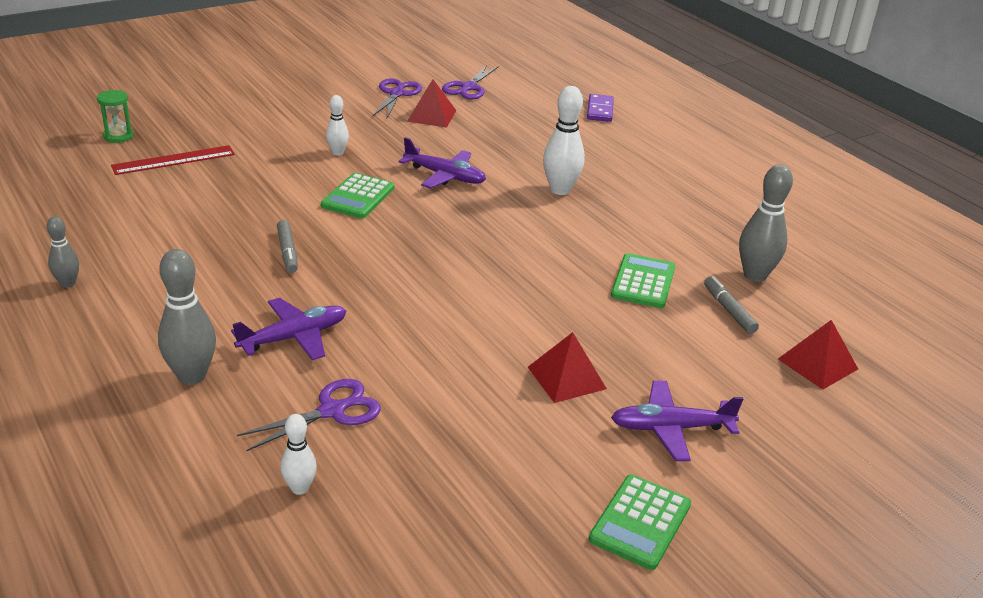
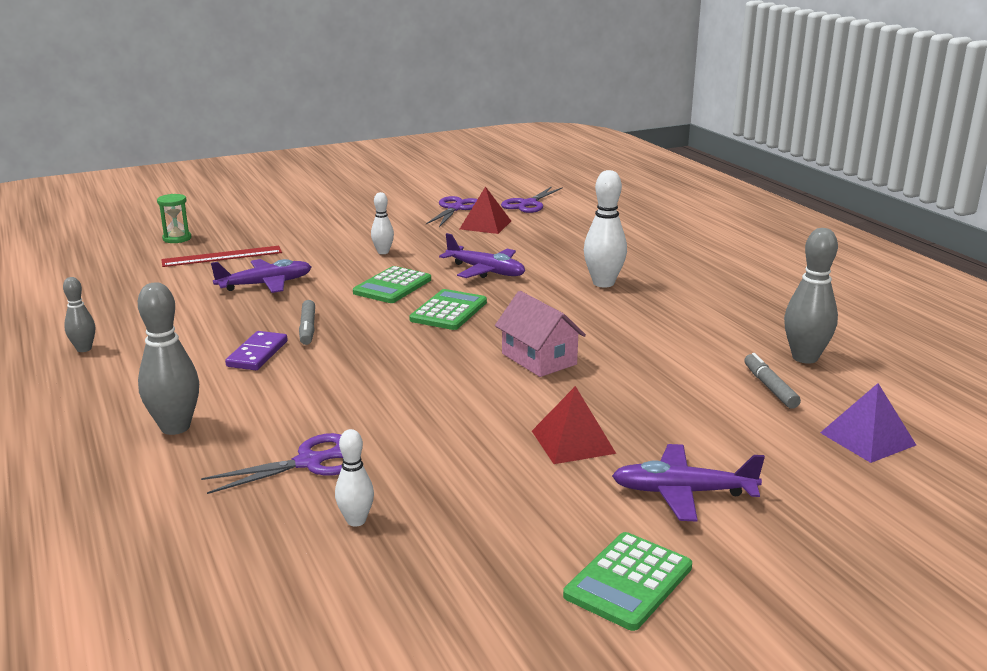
camera: 10 degrees right, 10 degrees down
(294, 337) = (291, 398): purple plane -> purple plane (265, 284)
(300, 488) = (252, 530): white bowling pin -> white bowling pin (356, 520)
(517, 283) = (539, 359): none -> pink house
(599, 110) = (659, 221): purple domino -> purple domino (257, 354)
(643, 282) = (677, 361): green calculator -> green calculator (449, 311)
(817, 364) = (867, 438): red pyramid -> purple pyramid

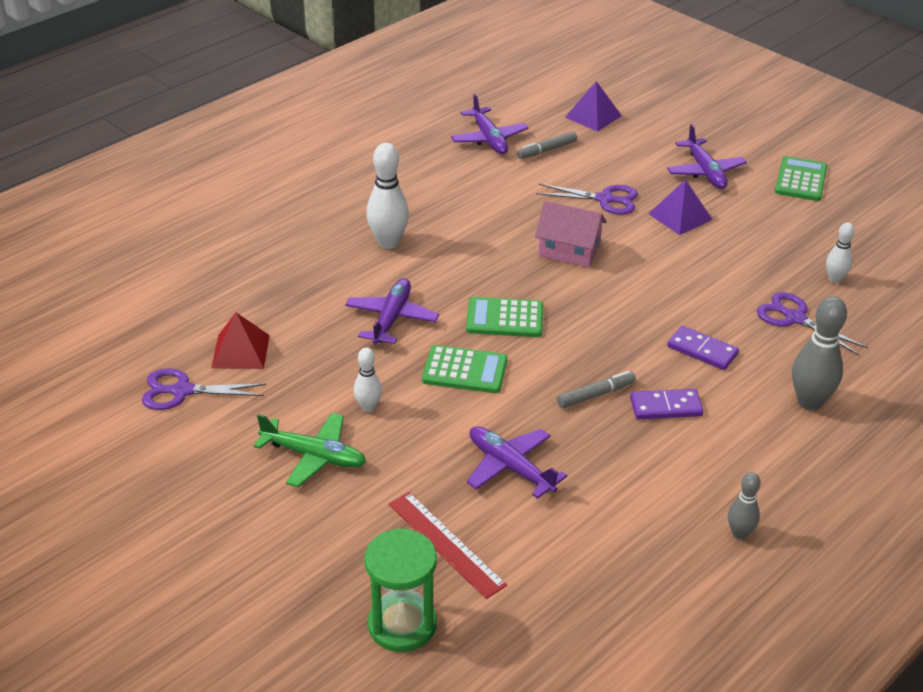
camera: 110 degrees left, 15 degrees up
(177, 238) = (402, 625): green hourglass -> green hourglass, size x1.65
(313, 390) = (702, 350): none -> purple domino
(350, 233) = (314, 456): none -> green plane
(528, 204) = (145, 334): purple scissors -> purple scissors (605, 199)
(539, 359) = (569, 251): pink house -> pink house turned 75 degrees clockwise
(573, 442) = (680, 216): red pyramid -> purple pyramid
(628, 581) = (801, 180): green calculator -> green calculator turned 90 degrees counterclockwise
(805, 358) = (489, 139): grey bowling pin -> purple plane

